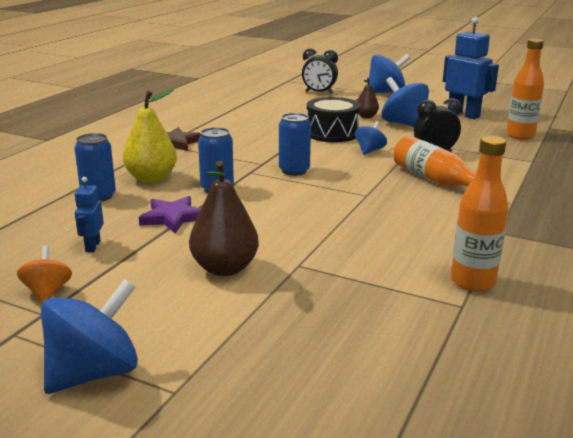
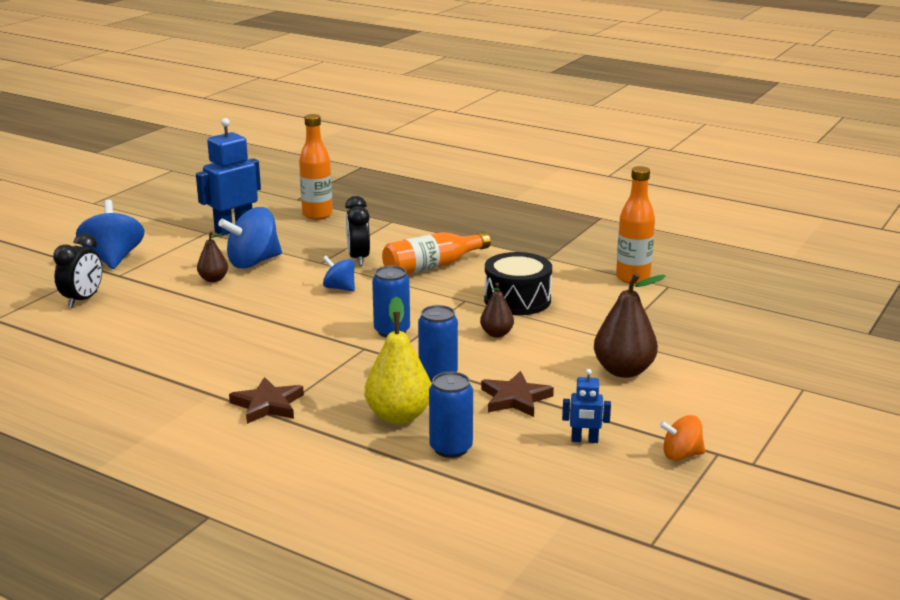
camera: 85 degrees left, 0 degrees up
(94, 373) = (793, 420): blue spinning top -> none
(173, 218) = (515, 398): purple star -> brown star
(298, 209) = (496, 334): none -> brown pear
(332, 133) = (270, 303): black drum -> black drum (517, 300)

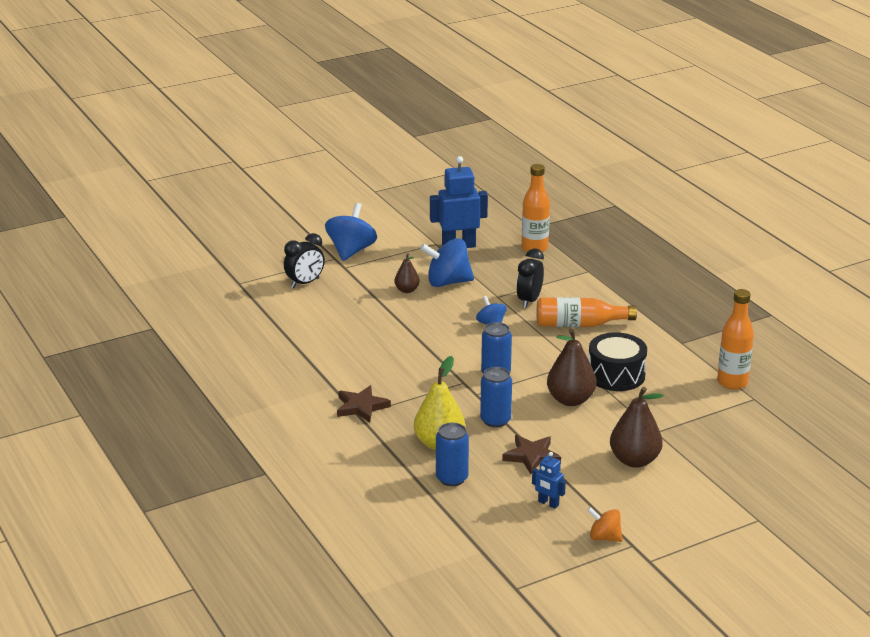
camera: 30 degrees right, 5 degrees up
(496, 334) = (570, 400): brown pear -> brown pear, size x1.76

